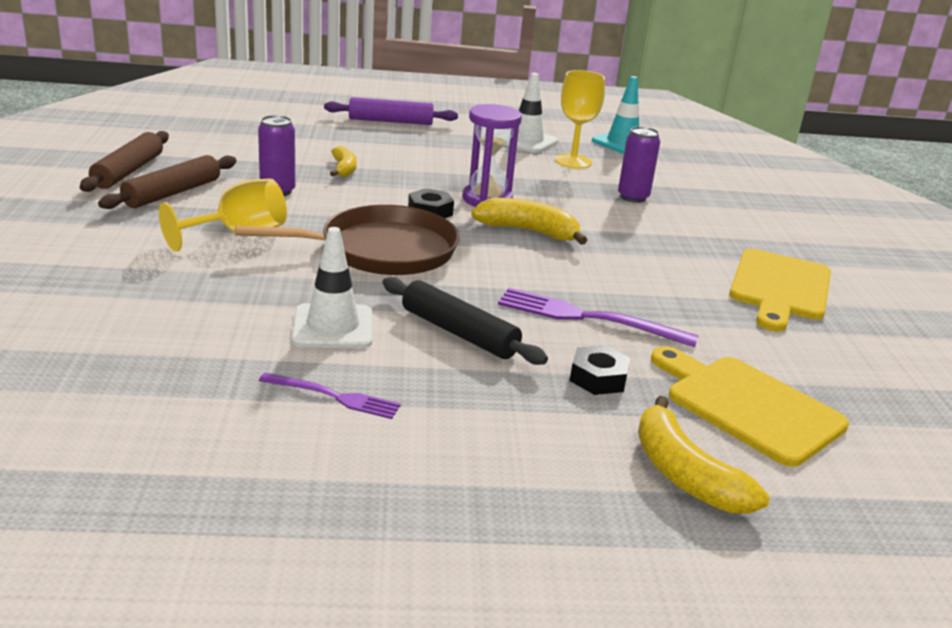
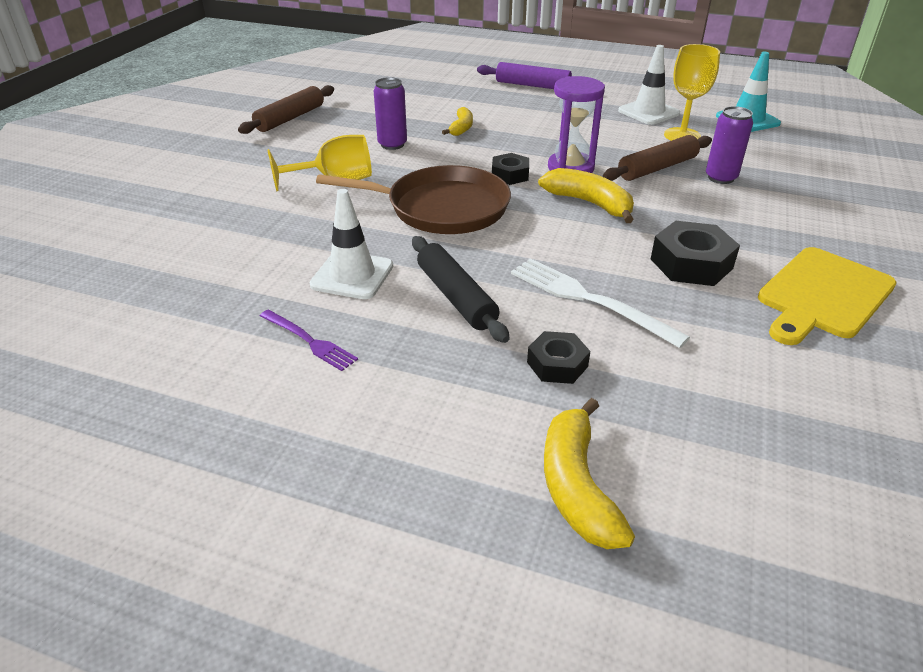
camera: 25 degrees right, 10 degrees up
(172, 193) = (310, 139): brown rolling pin -> brown rolling pin (657, 168)
(588, 318) = (589, 299): purple fork -> white fork
(657, 275) = (691, 263): none -> black nut
(748, 406) = (696, 424): yellow cutting board -> none

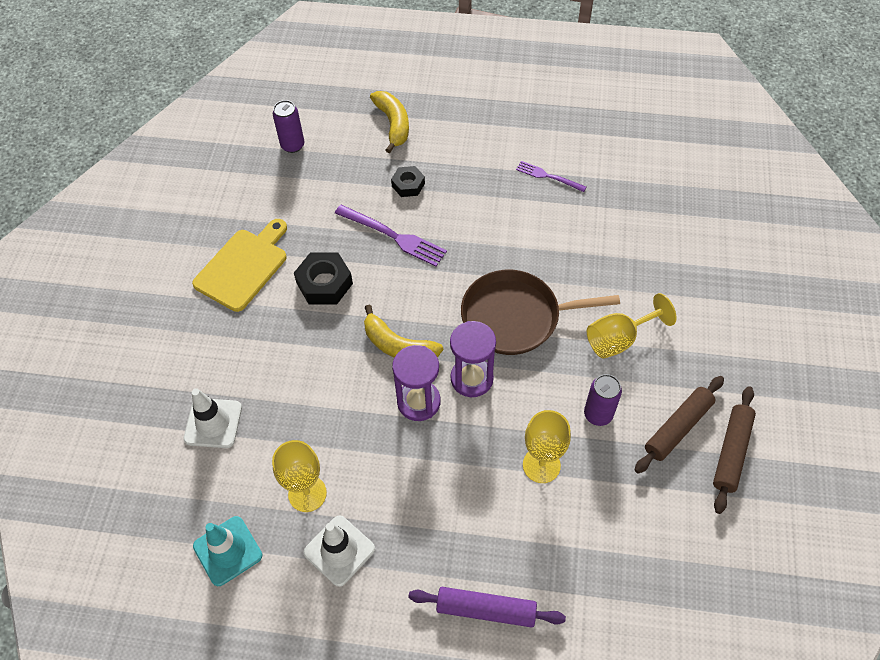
camera: 170 degrees right, 20 degrees up
(352, 275) = (549, 231): white traffic cone -> white traffic cone (213, 423)
(456, 297) = (476, 224): black rolling pin -> none
(461, 128) = (541, 465): yellow banana -> yellow goblet
(510, 175) = (471, 378): black nut -> purple hourglass
(589, 299) = (393, 236): white fork -> purple fork
(657, 168) = (338, 417): brown rolling pin -> brown rolling pin (678, 428)
(720, 178) = (282, 409): purple can -> purple can (292, 145)

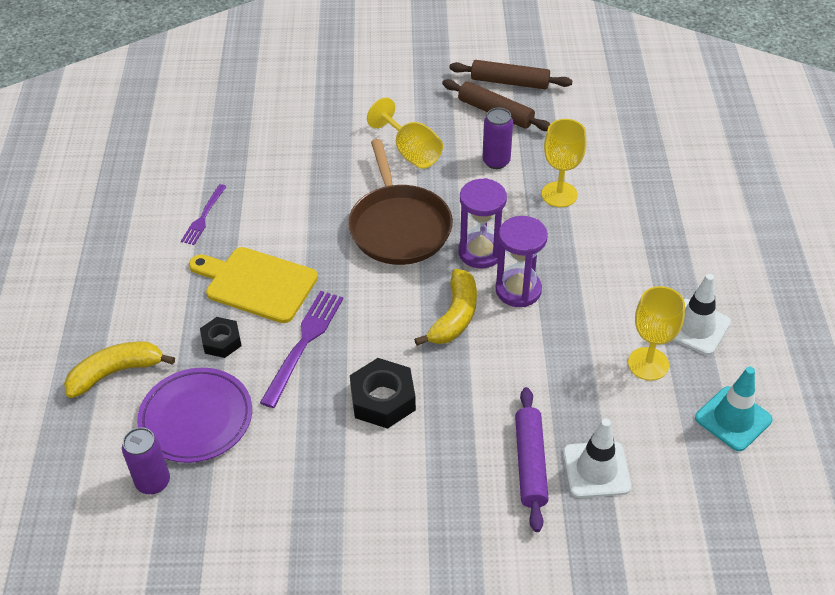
camera: 100 degrees left, 10 degrees down
(243, 267) = (370, 493): yellow cutting board -> yellow cutting board (257, 284)
(339, 169) = (196, 418): none -> purple plate
(486, 609) = (705, 218): purple rolling pin -> purple rolling pin (530, 463)

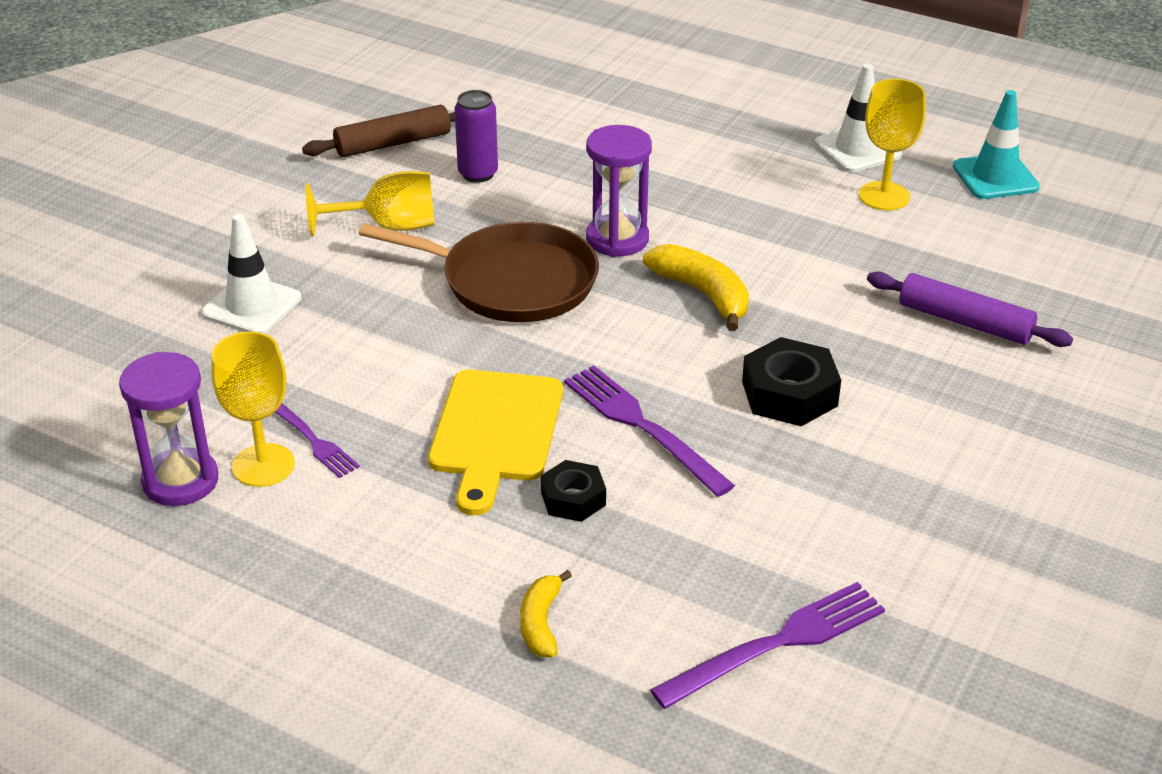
camera: 60 degrees left, 10 degrees down
(116, 372) = (541, 623): yellow banana -> yellow banana, size x0.62
(153, 482) = (777, 644): purple can -> purple fork
(196, 418) = (694, 566): purple plate -> none
(257, 284) = (495, 432): yellow cutting board -> yellow cutting board turned 45 degrees counterclockwise
(510, 82) = (352, 114): brown rolling pin -> none
(518, 290) = (703, 236): purple hourglass -> purple hourglass (180, 481)
(559, 194) = (580, 154): yellow goblet -> yellow goblet (263, 465)
(596, 470) = (1003, 282): white traffic cone -> white traffic cone (252, 306)

